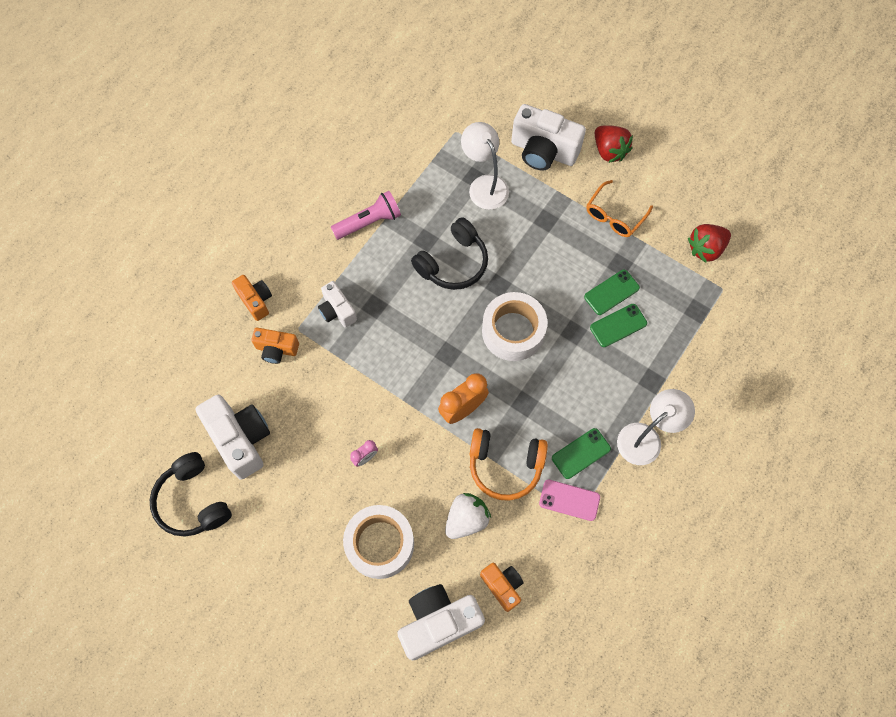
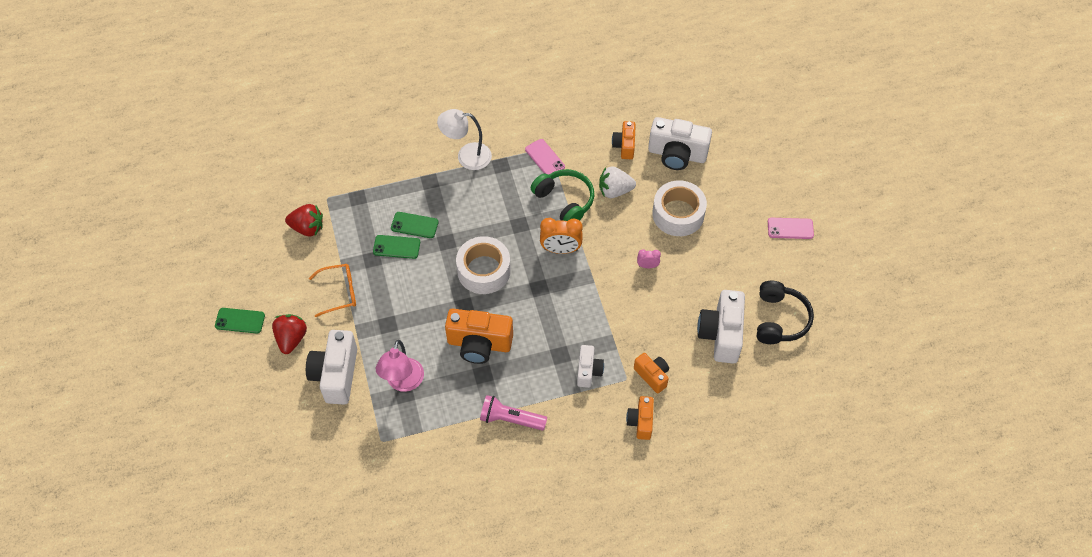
camera: 140 degrees left, 10 degrees down
(249, 623) = (790, 228): none -> pink phone
(453, 262) = (479, 344): black headphones -> orange camera
(484, 185) = (403, 382): white lamp -> pink lamp
(505, 465) = (564, 201): orange headphones -> green headphones
(543, 151) = (336, 375): white camera -> white camera turned 150 degrees counterclockwise
(581, 453) = (513, 175): green phone -> green phone (240, 321)

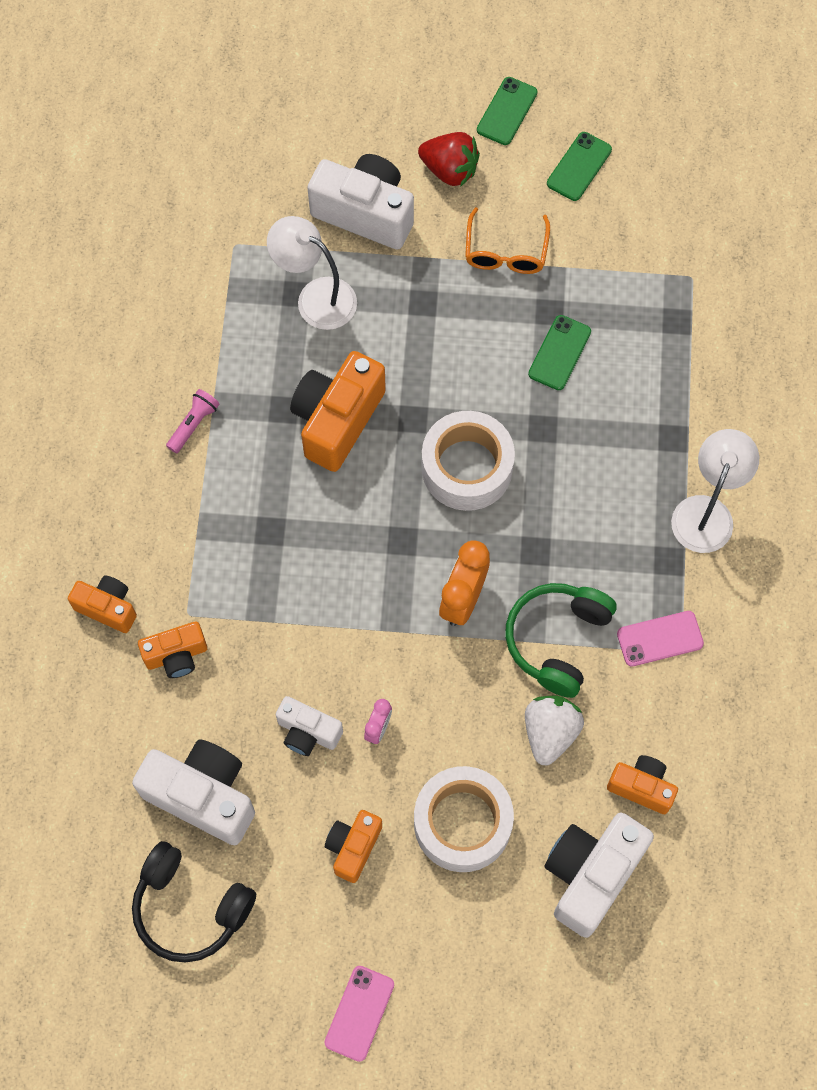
camera: 110 degrees right, 10 degrees up
(307, 228) = (642, 236): red strawberry -> none
(403, 382) = (316, 297): pink lamp -> white lamp
(414, 225) = (592, 390): green phone -> green phone (579, 166)
(510, 419) = (193, 424): pink flashlight -> pink flashlight, size x0.64
(564, 201) = (557, 640): green headphones -> green headphones turned 135 degrees clockwise
(588, 371) = (225, 562): white camera -> white camera (308, 732)
(713, 257) = (353, 847): none -> orange camera

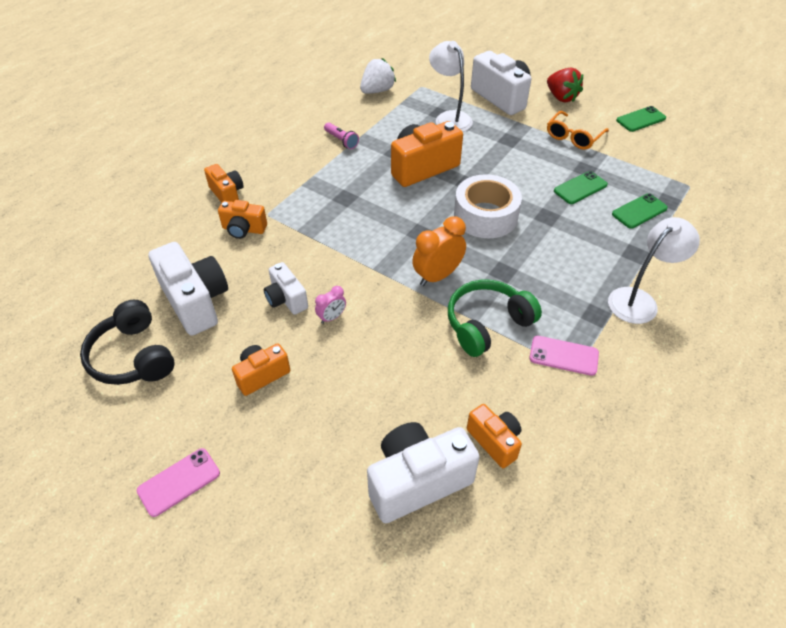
camera: 30 degrees right, 20 degrees down
(193, 424) = (341, 141): pink flashlight -> pink flashlight turned 75 degrees clockwise
(462, 823) = (346, 398): white tape -> none
(507, 111) = (609, 87): green phone -> green phone (639, 211)
(550, 732) = (447, 374): white strawberry -> white strawberry (377, 91)

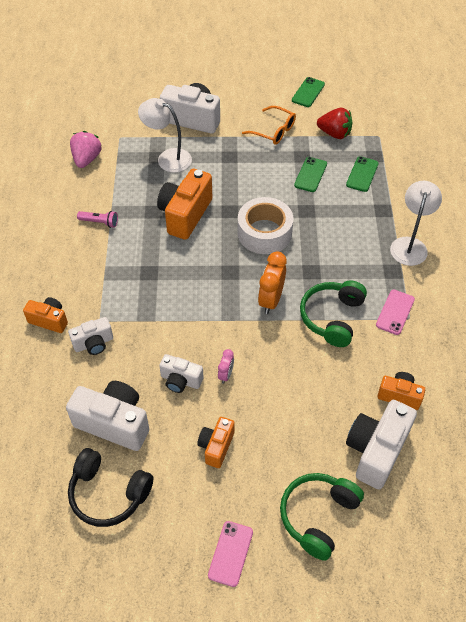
camera: 35 degrees left, 5 degrees up
(244, 229) = (94, 343): orange camera -> white camera
(295, 506) = (318, 516): none -> green headphones
(377, 91) = (87, 159): white strawberry -> pink strawberry
(561, 97) = (237, 98): red strawberry -> red strawberry (334, 134)
(563, 356) = (395, 312): pink phone -> pink phone turned 45 degrees counterclockwise
(574, 136) = (273, 131): orange glasses -> orange glasses turned 60 degrees counterclockwise

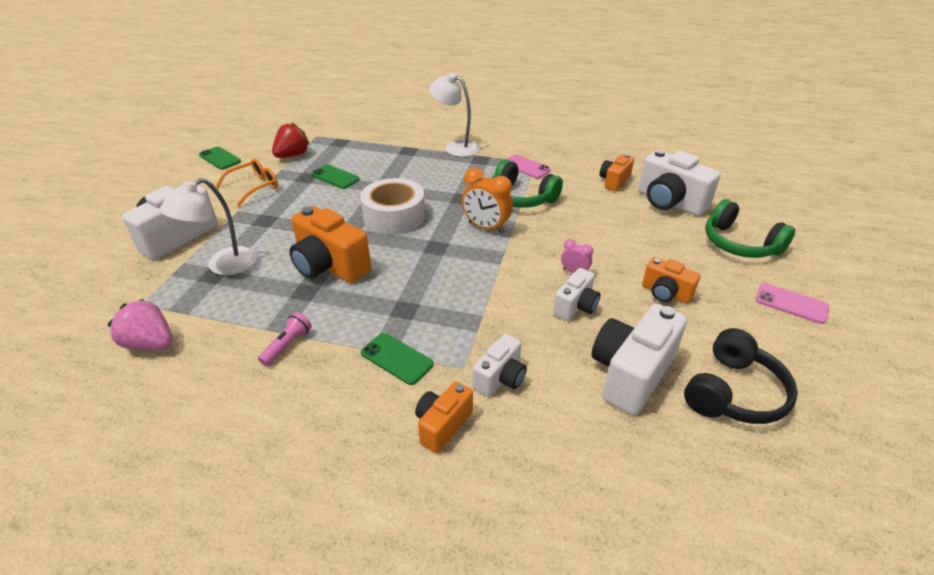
camera: 75 degrees left, 15 degrees down
(94, 343) = (500, 378): white camera -> white camera turned 45 degrees clockwise
(362, 174) = (357, 152): green phone -> green phone (397, 359)

